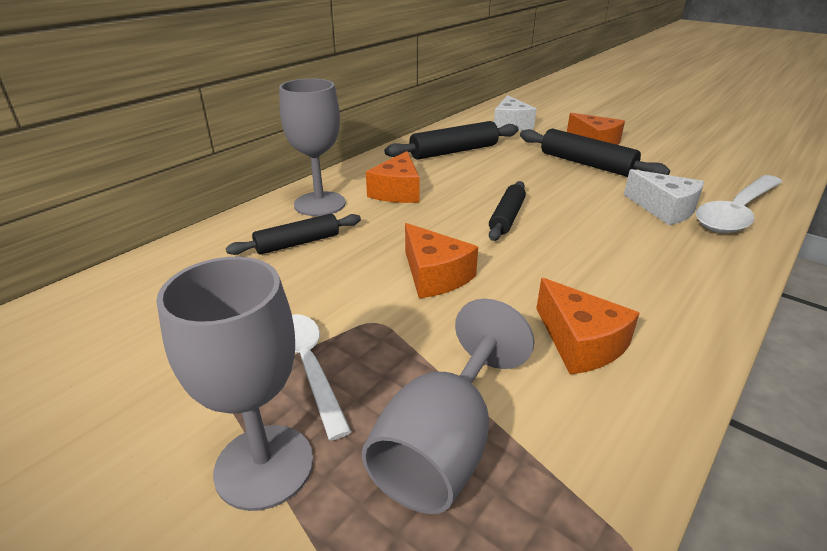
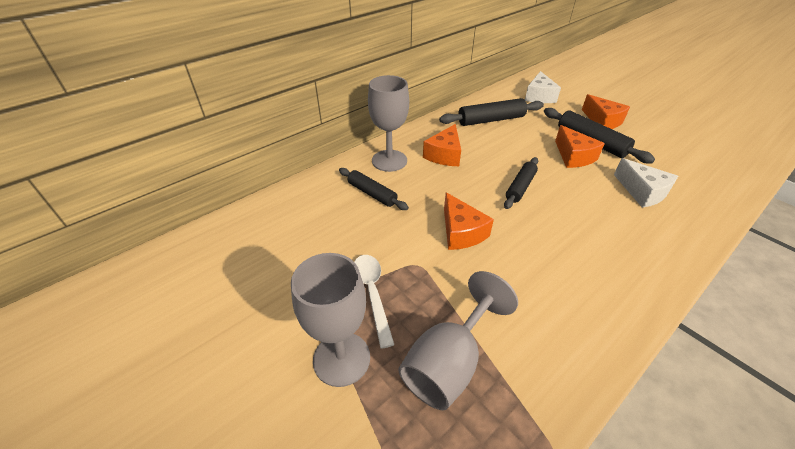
camera: 10 degrees right, 10 degrees up
(297, 243) = (372, 194): black rolling pin -> black rolling pin turned 60 degrees clockwise
(579, 343) = (552, 300): orange cheese -> orange cheese (573, 156)
(736, 213) = (699, 201): white spoon -> none

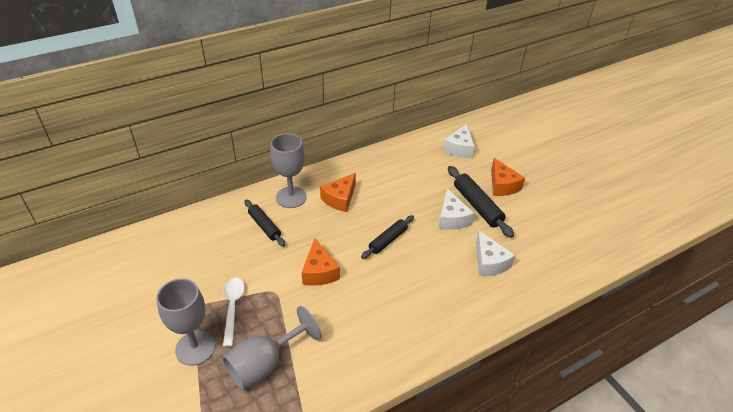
camera: 10 degrees right, 0 degrees up
(491, 120) = (399, 168): black rolling pin -> none
(573, 156) = (451, 218): orange cheese -> white cheese

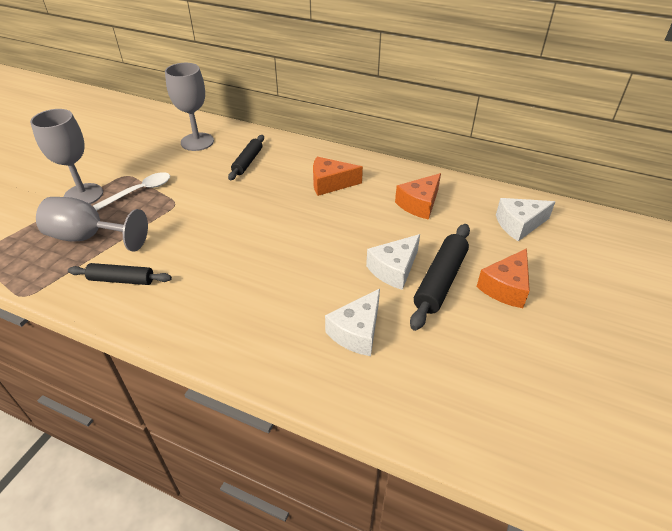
camera: 55 degrees right, 0 degrees up
(291, 197) = (299, 157): grey goblet -> grey goblet (197, 142)
(319, 272) = (222, 216): orange cheese -> orange cheese (419, 204)
(388, 240) = (307, 238): black rolling pin -> black rolling pin (121, 280)

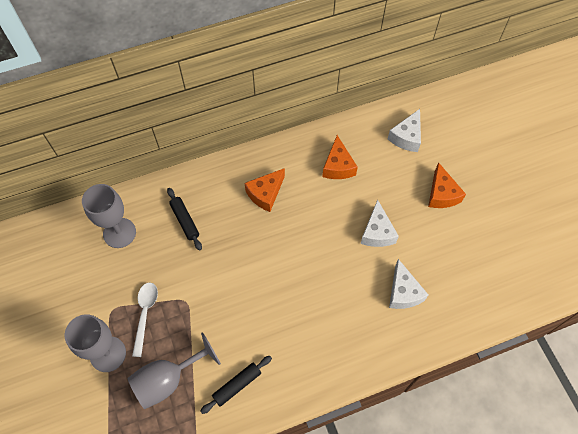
camera: 45 degrees left, 20 degrees up
(440, 281) = (407, 219): black rolling pin -> none

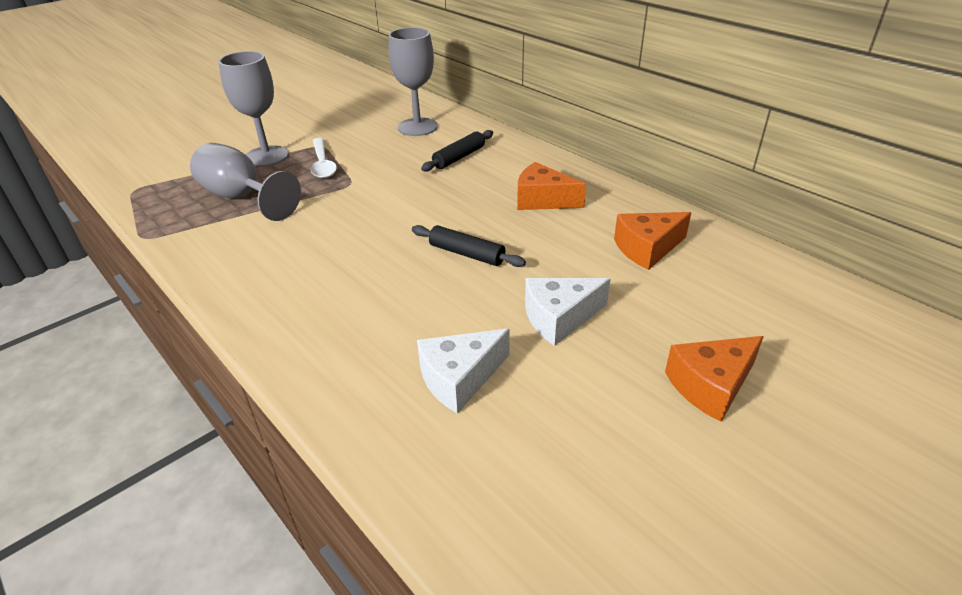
camera: 70 degrees right, 25 degrees down
(145, 314) = (322, 164): white spoon -> white spoon turned 90 degrees clockwise
(237, 385) = (242, 246): black rolling pin -> black rolling pin (466, 254)
(406, 137) = (785, 309): white cheese -> none

